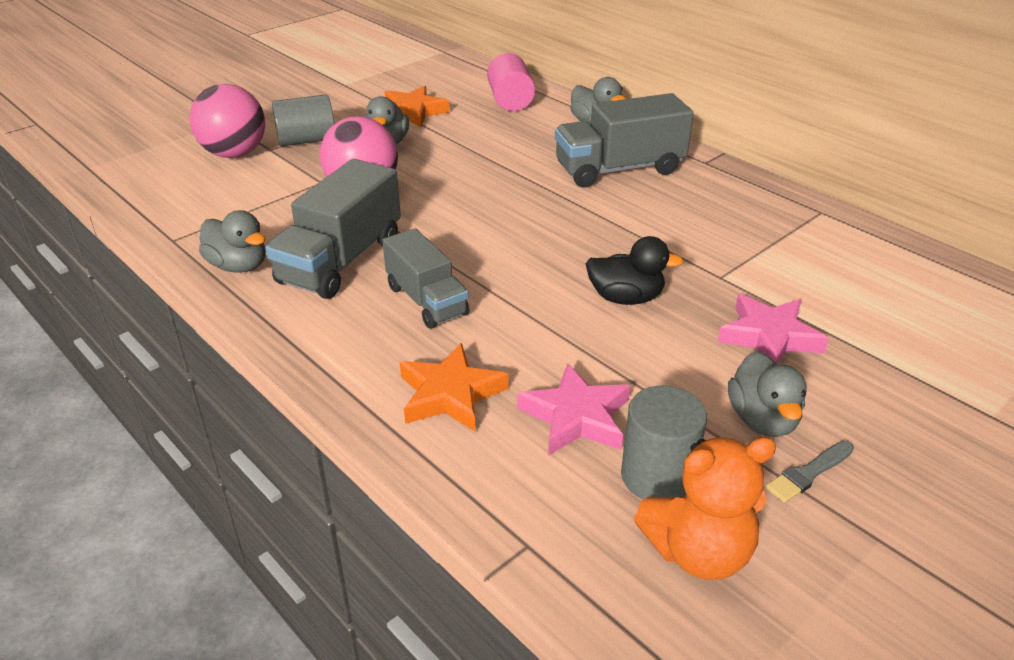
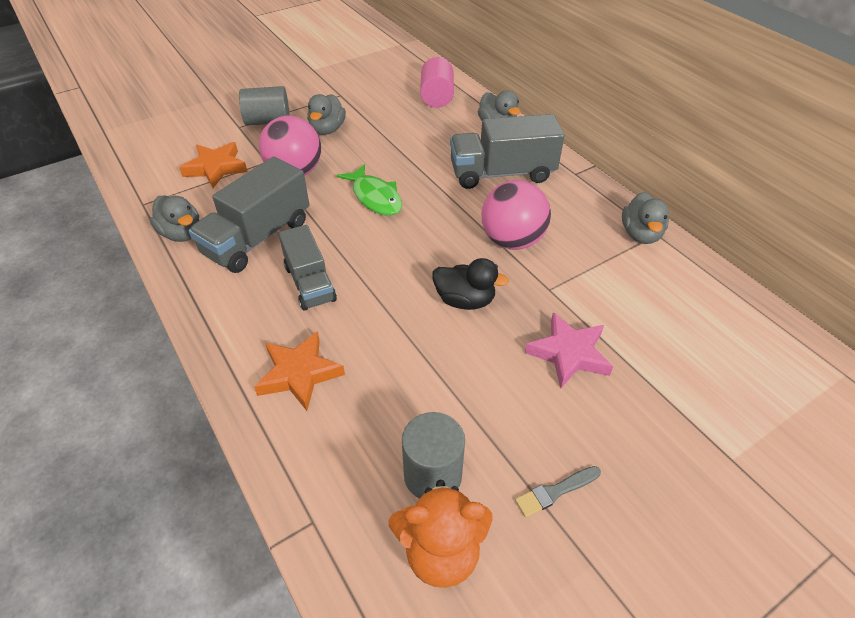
camera: 10 degrees right, 10 degrees up
(234, 154) = (211, 128): pink ball -> pink ball (512, 241)
(412, 112) = (356, 101): orange star -> orange star (216, 168)
(474, 206) = (375, 197): none -> green fish
(576, 417) = (388, 409): pink star -> none
(762, 420) = (535, 434): grey duck -> grey duck (640, 234)

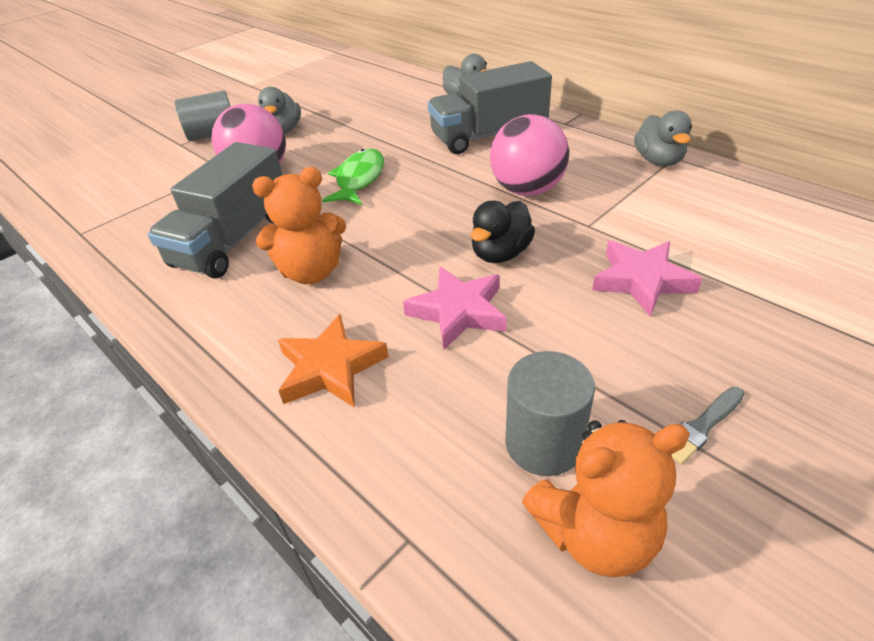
camera: 10 degrees left, 5 degrees down
(182, 233) = (137, 253): grey duck -> none
(216, 168) = (163, 184): orange star -> none
(310, 283) = (311, 272): grey truck -> orange teddy bear
(375, 197) = (359, 179): green fish -> green fish turned 120 degrees counterclockwise
(411, 347) = (458, 312): none -> pink star
(437, 97) = (392, 86): pink cylinder -> none
(465, 300) = (500, 253): black duck -> black duck turned 120 degrees clockwise

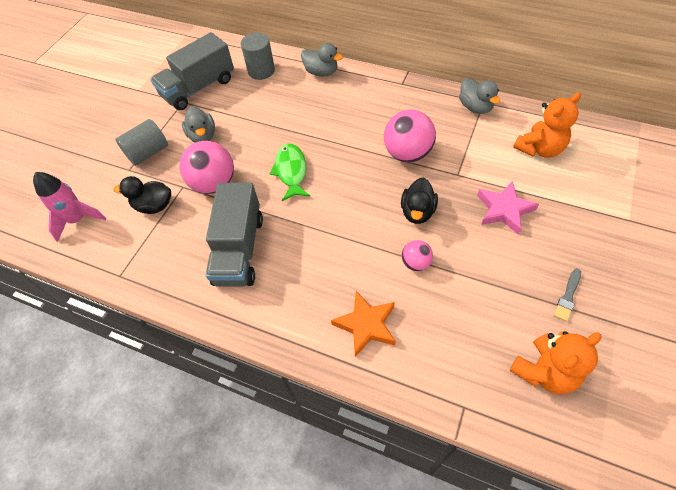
camera: 20 degrees left, 15 degrees up
(89, 175) = (78, 220): none -> pink rocket
(176, 179) = (154, 206): none -> black duck
(311, 272) = (310, 260): orange teddy bear -> orange teddy bear (539, 149)
(458, 312) = (415, 263): pink star -> pink ball
(489, 136) = (357, 107): grey truck -> grey truck (198, 88)
(543, 443) = (500, 332): grey cylinder -> grey cylinder (261, 71)

